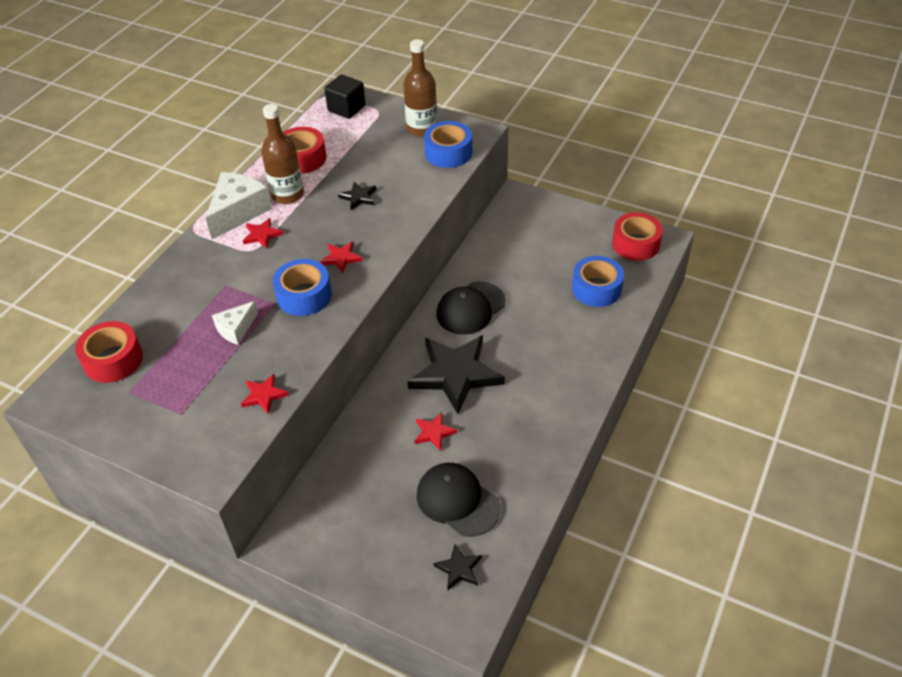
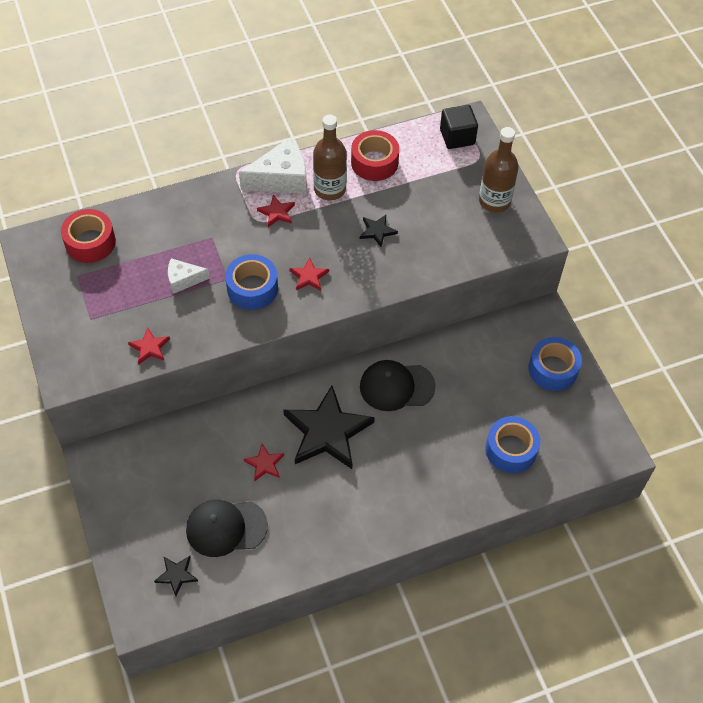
camera: 40 degrees right, 10 degrees up
(448, 152) = (489, 241): blue tape -> blue tape (553, 369)
(457, 501) = (226, 528): black cap -> black cap turned 90 degrees counterclockwise
(635, 244) = (590, 436): red tape -> none

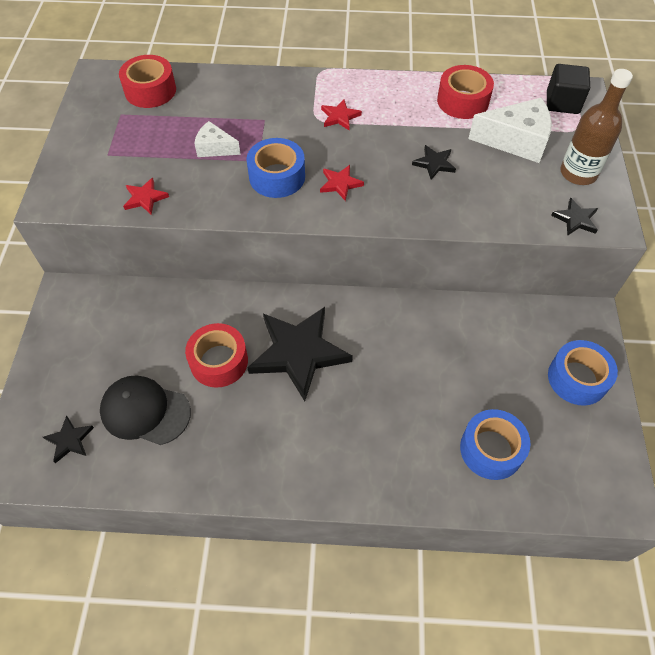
camera: 25 degrees right, 0 degrees up
(264, 464) = (219, 361): red star -> red tape
(281, 179) = (360, 89): white cheese -> white cheese (515, 141)
(330, 189) = (404, 111): brown bottle -> none
(396, 386) = (393, 334): black cap -> none
(507, 243) = (575, 219): none -> black star

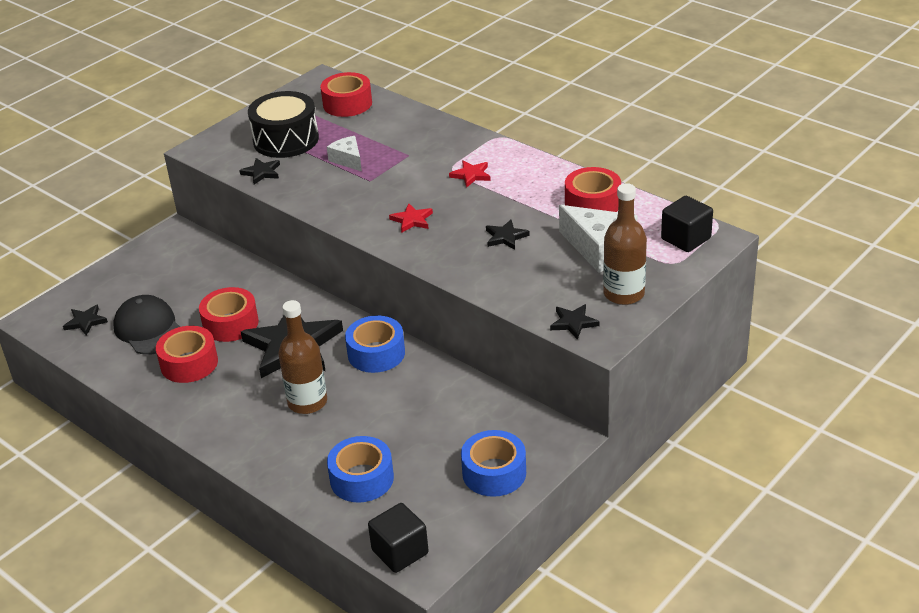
camera: 40 degrees right, 20 degrees down
(131, 152) = (286, 140): none -> black drum
(145, 198) = (261, 172): red star -> black star
(223, 425) = (189, 363): none -> red tape
(277, 176) = (370, 196): blue tape -> blue tape (376, 353)
(370, 402) = (307, 402): none -> brown bottle
(592, 500) = (400, 552): none -> black cube

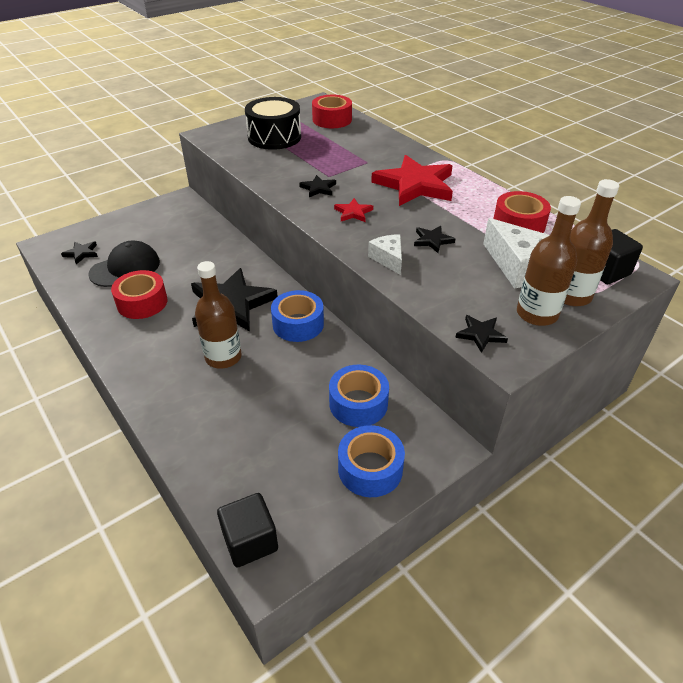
camera: 10 degrees right, 5 degrees up
(149, 329) = (125, 268): black cap -> black cap turned 75 degrees clockwise
(230, 323) = (190, 275): red tape -> none
(261, 172) = (245, 157): black star -> black star (318, 188)
(348, 160) = (317, 158): white cheese -> white cheese (388, 259)
(362, 479) = (242, 446): blue tape -> blue tape (358, 403)
(471, 175) = (415, 185): red star -> red star, size x2.28
(654, 269) = (571, 295): none -> brown bottle

